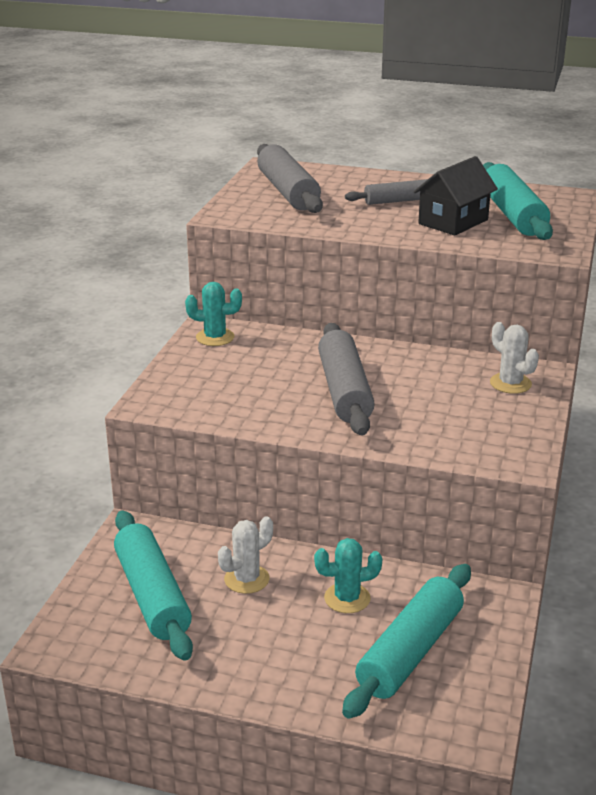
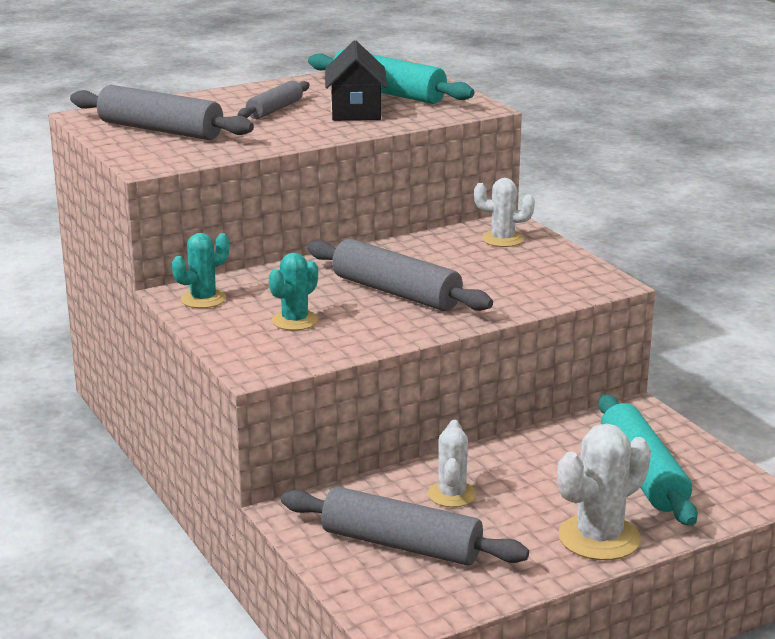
camera: 45 degrees left, 5 degrees down
(152, 595) = (401, 545): turquoise rolling pin -> grey rolling pin
(285, 681) = (599, 538): none -> white cactus
(347, 598) = (545, 466): turquoise cactus -> turquoise cactus (295, 321)

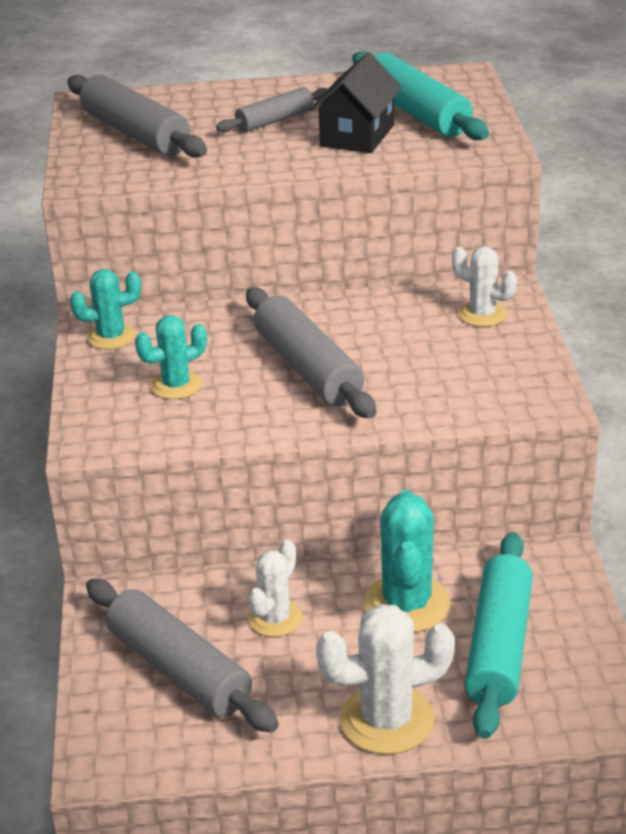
camera: 25 degrees right, 10 degrees up
(549, 463) = (407, 604): none -> turquoise cactus

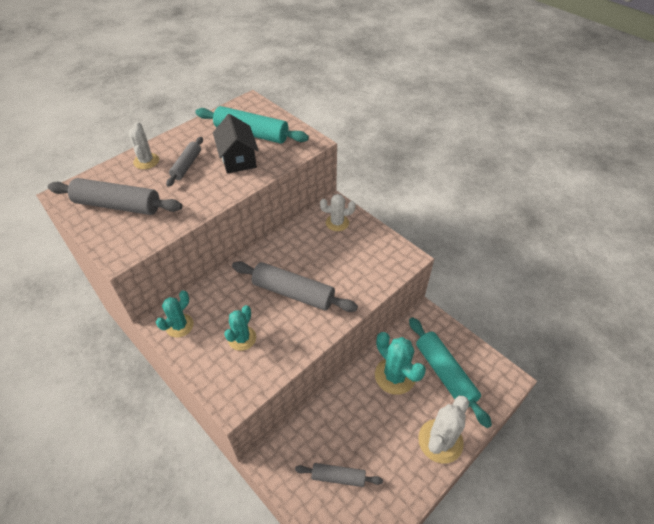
camera: 40 degrees left, 15 degrees up
(179, 669) = (338, 477): grey rolling pin -> grey rolling pin, size x0.59
(275, 618) = (352, 419): white cactus -> white cactus (146, 161)

